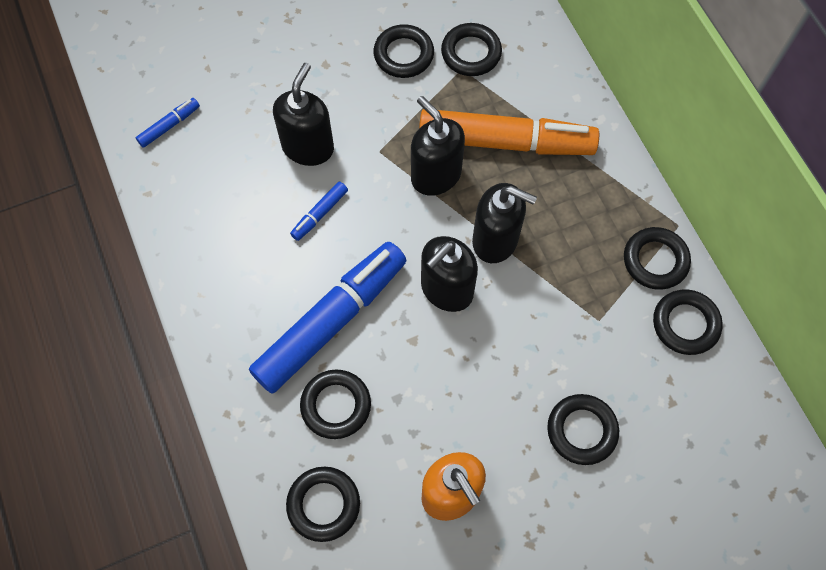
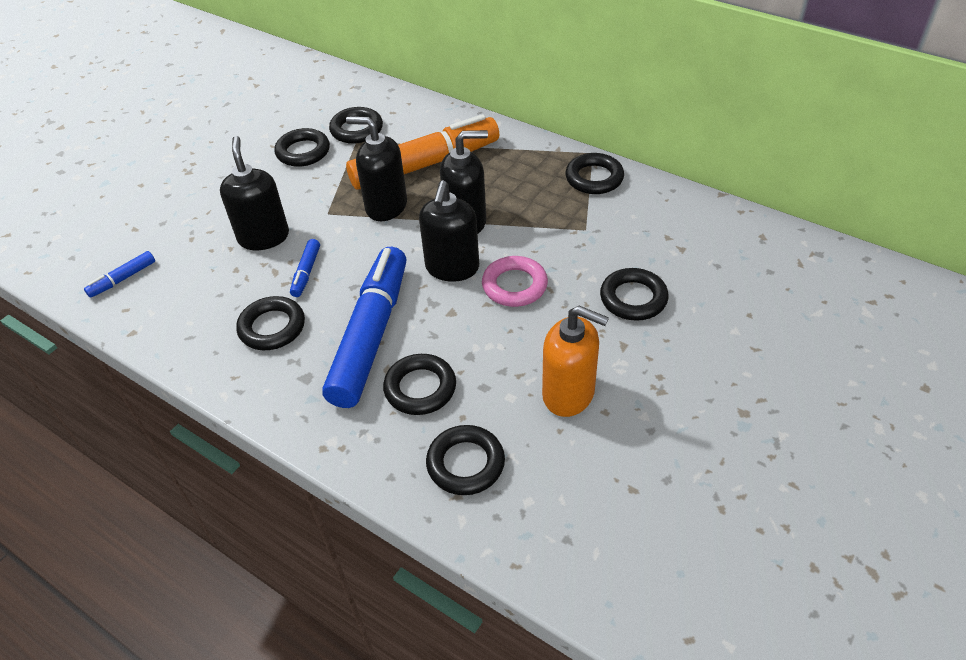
camera: 30 degrees left, 20 degrees down
(169, 126) = (123, 279): blue marker -> blue marker turned 150 degrees counterclockwise
(487, 346) = (514, 285): none -> pink ring
(685, 324) = (648, 201): black ring -> black ring (272, 327)

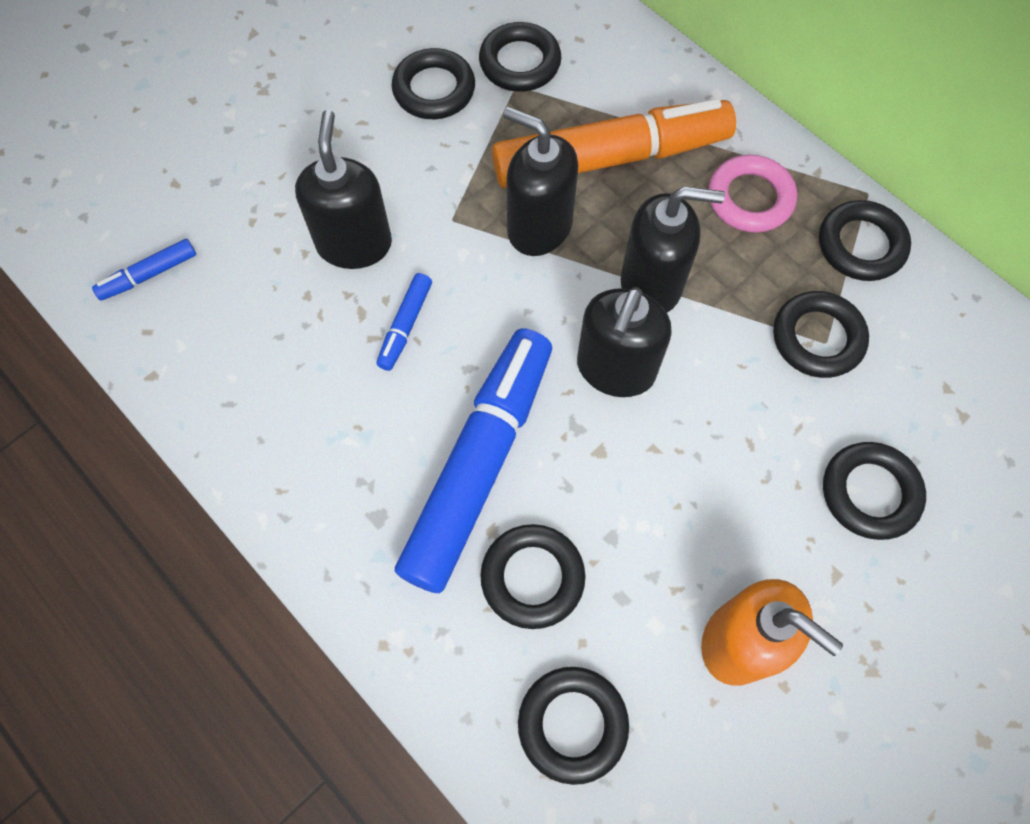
camera: 10 degrees right, 20 degrees up
(272, 327) = (343, 415): black ring -> black ring (817, 338)
(514, 285) = (700, 425): pink ring -> pink ring (750, 198)

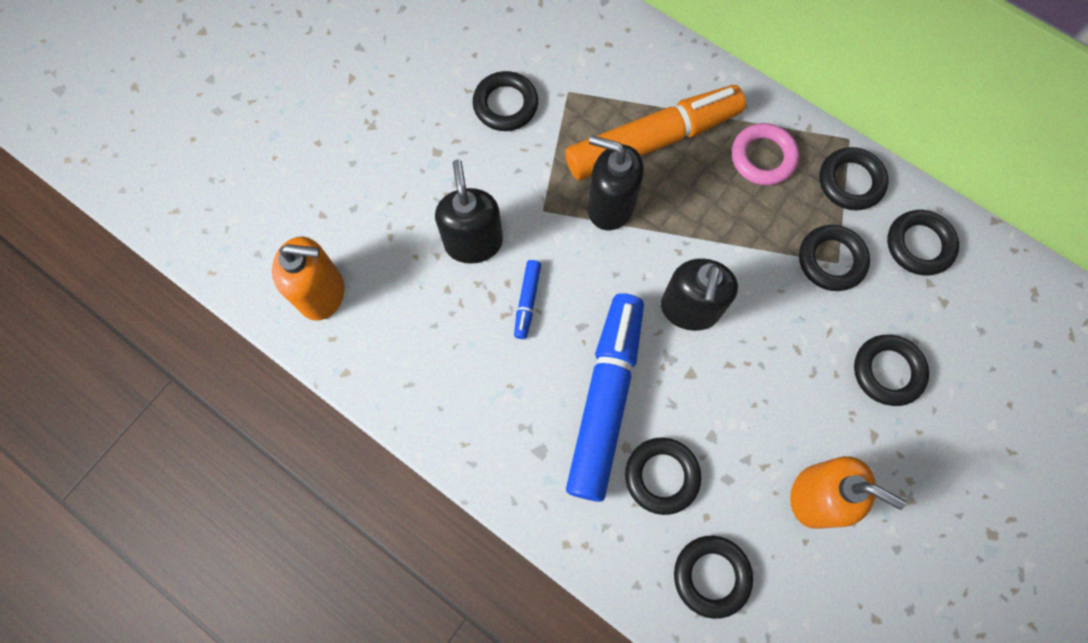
camera: 10 degrees left, 5 degrees up
(149, 275) = (322, 293): blue marker -> orange soap dispenser
(520, 63) = (567, 72): black ring -> black ring (919, 245)
(651, 284) = (703, 238): black soap dispenser -> none

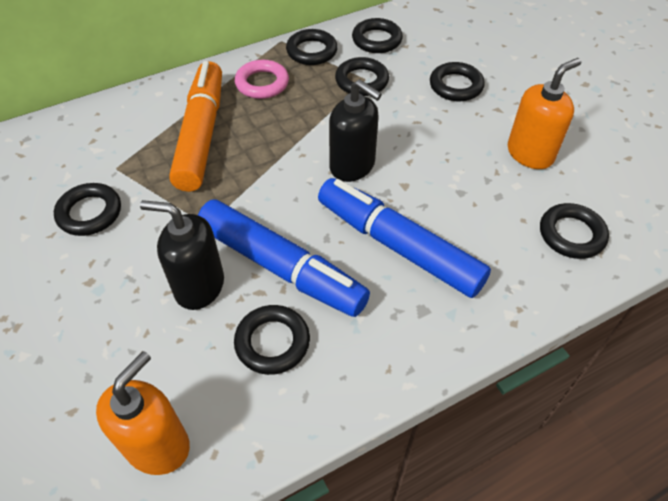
camera: 65 degrees left, 20 degrees down
(527, 301) = (281, 267): blue marker -> blue marker, size x2.45
(610, 206) = (236, 180): black soap dispenser -> none
(661, 476) = (479, 234): black ring -> black ring (272, 342)

